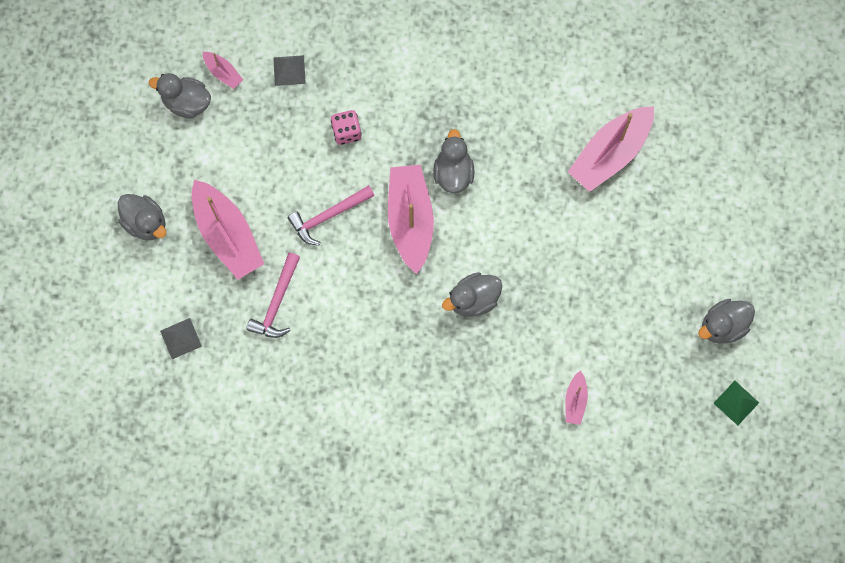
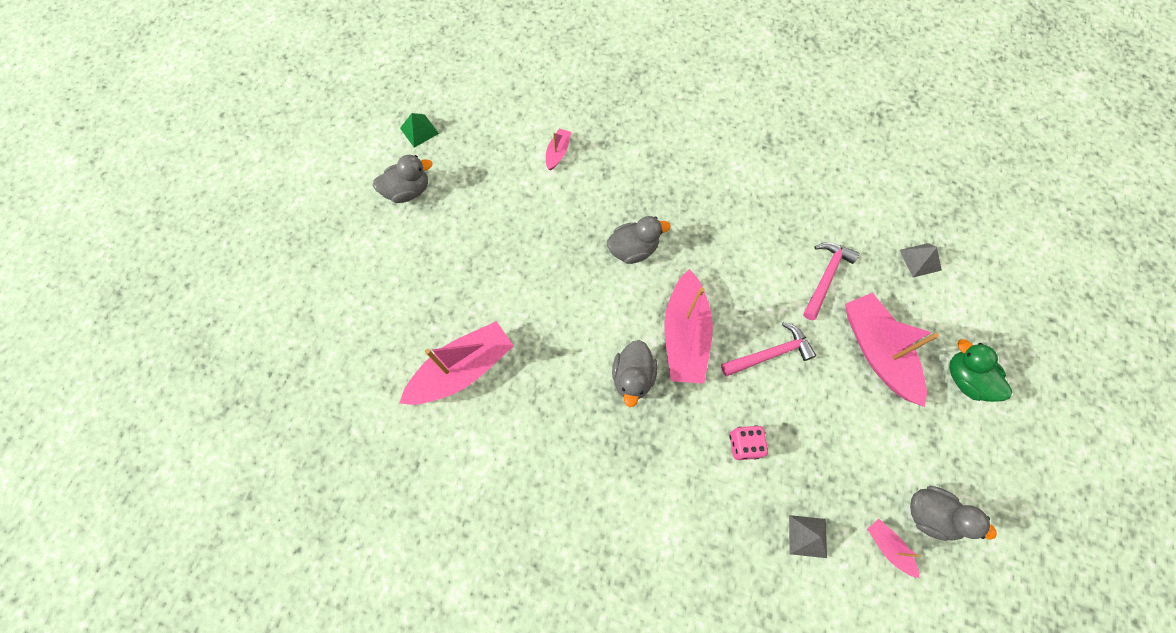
camera: 170 degrees left, 5 degrees down
(146, 223) = (965, 379): grey duck -> green duck

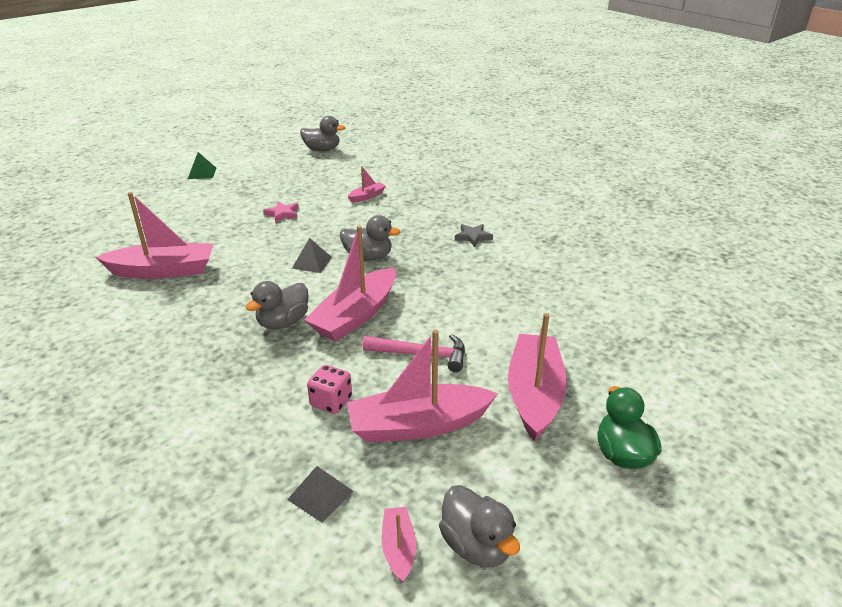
camera: 30 degrees right, 35 degrees down
(408, 191) = (241, 183): grey duck -> grey duck (322, 150)
(419, 130) = (283, 162): green pyramid -> green pyramid (202, 173)
(498, 223) = (282, 214): none -> pink star
(701, 171) = (473, 237): none -> grey star
(822, 431) = (418, 425): none -> pink boat
(826, 277) = (527, 328): pink hammer -> none
(920, 260) = (643, 351): grey pyramid -> grey pyramid (312, 262)

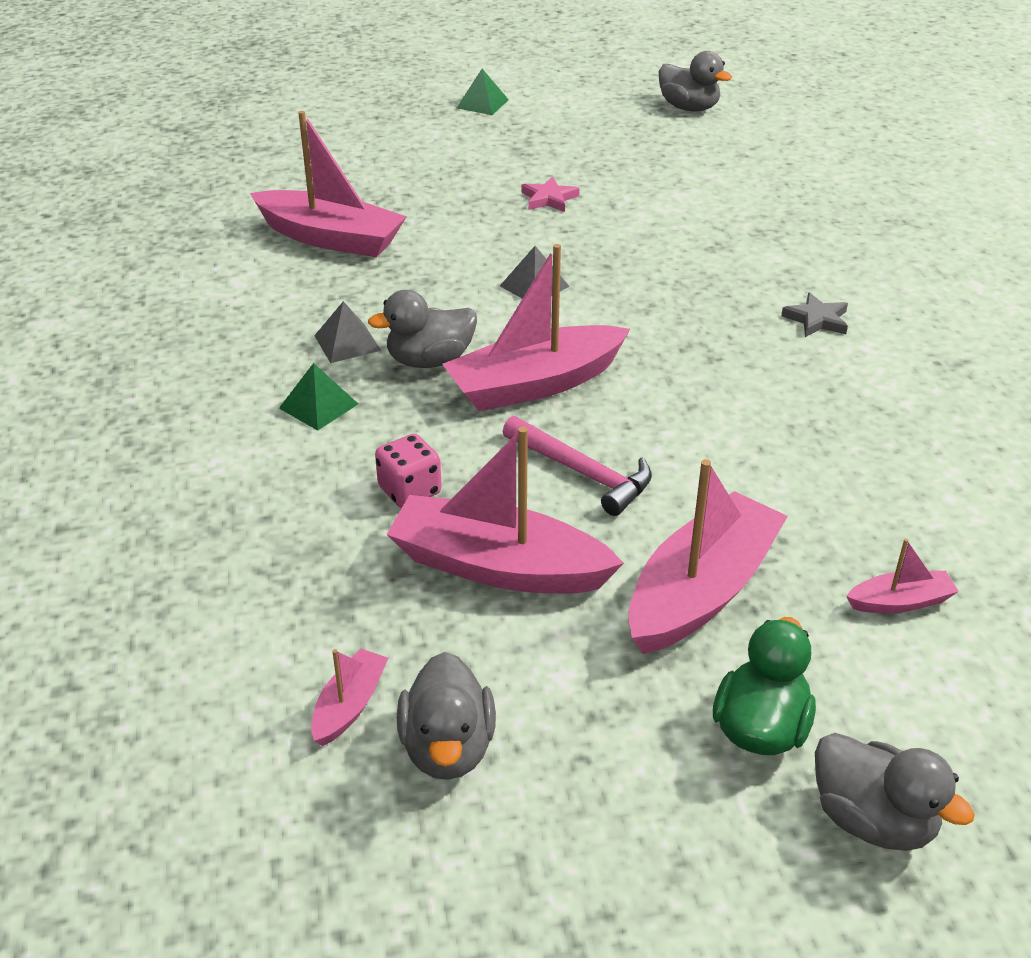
camera: 30 degrees right, 5 degrees up
(233, 372) = (318, 406): none -> green pyramid
(320, 495) = (308, 601): grey pyramid -> grey pyramid (347, 343)
(367, 196) = (698, 204): pink boat -> pink boat (900, 602)
(368, 257) = (622, 302): grey duck -> grey duck (872, 820)

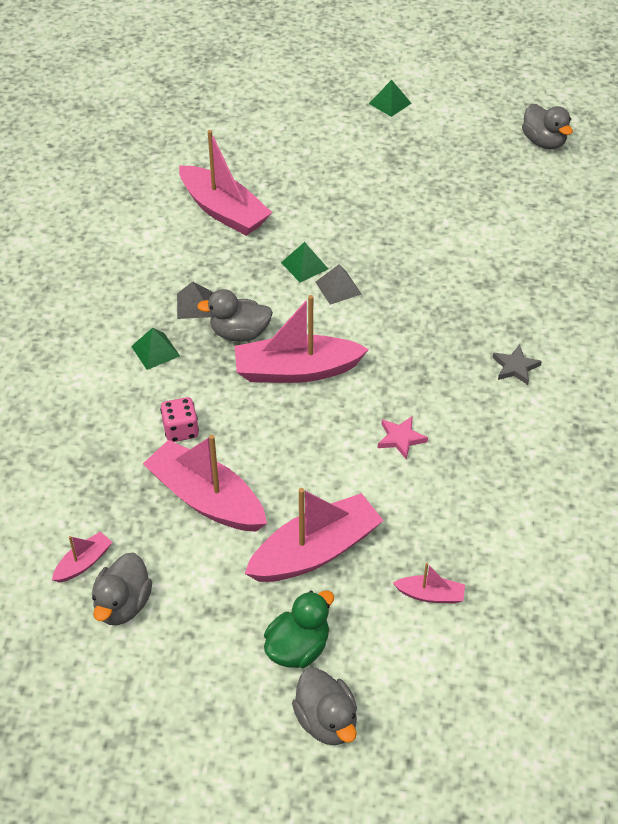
camera: 20 degrees right, 10 degrees up
(474, 272) = (304, 265): none -> green pyramid
(549, 198) = (389, 210): pink star -> pink star (401, 438)
(582, 473) = (290, 447): pink hammer -> none

